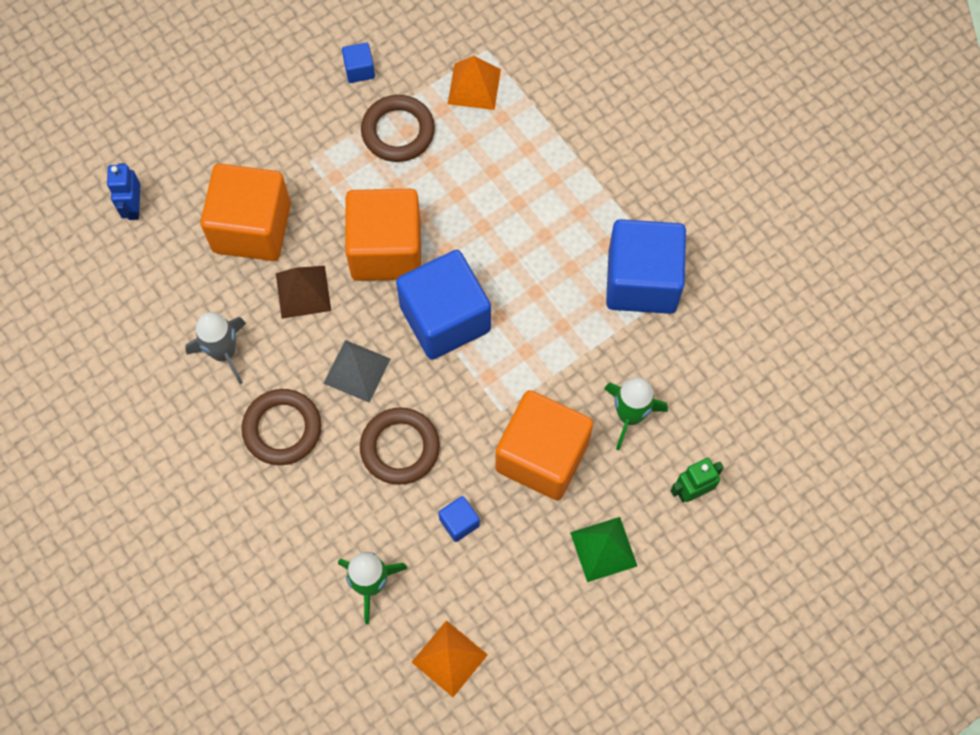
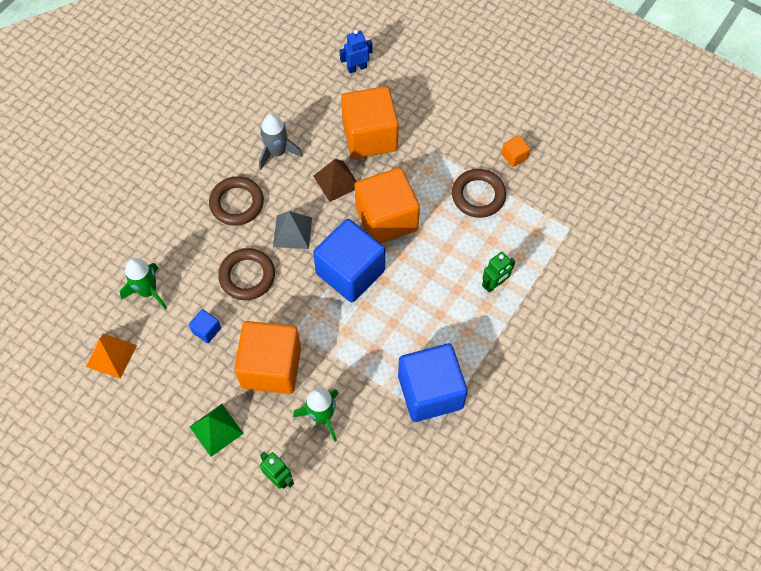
camera: 70 degrees right, 5 degrees down
(359, 70) = (514, 156): blue cube -> orange cube
(474, 86) = (536, 230): orange pyramid -> none
(528, 159) = (494, 284): none -> green robot

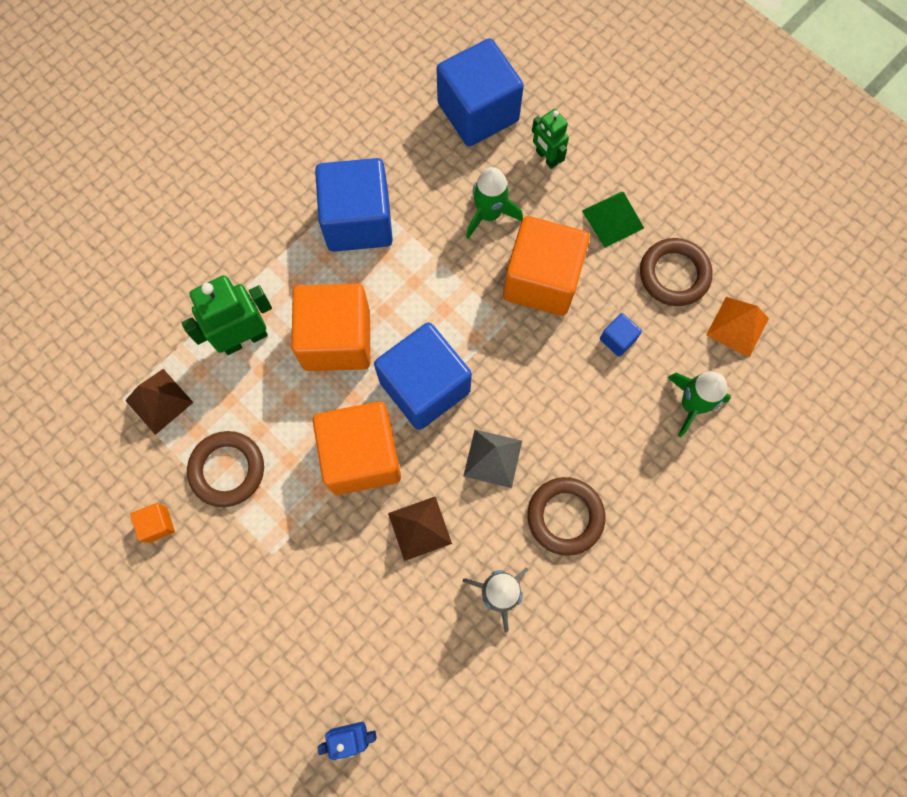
camera: 170 degrees left, 10 degrees up
(247, 276) = (560, 403): brown ring -> brown ring (674, 274)
(346, 513) = (478, 112): none -> blue cube
(370, 136) = (357, 597): orange cube -> orange cube (337, 339)
(494, 284) = (244, 338): green robot -> green robot, size x1.65
(542, 231) = (159, 401): none -> brown pyramid

